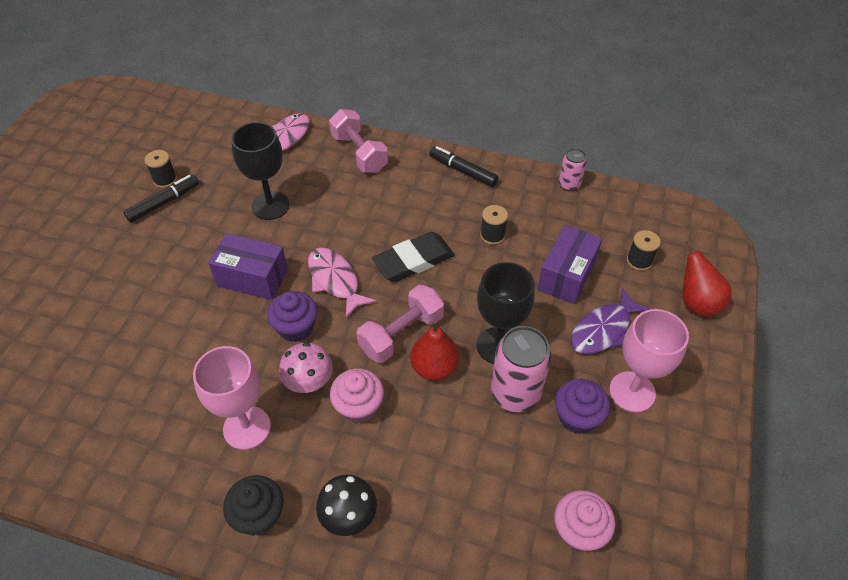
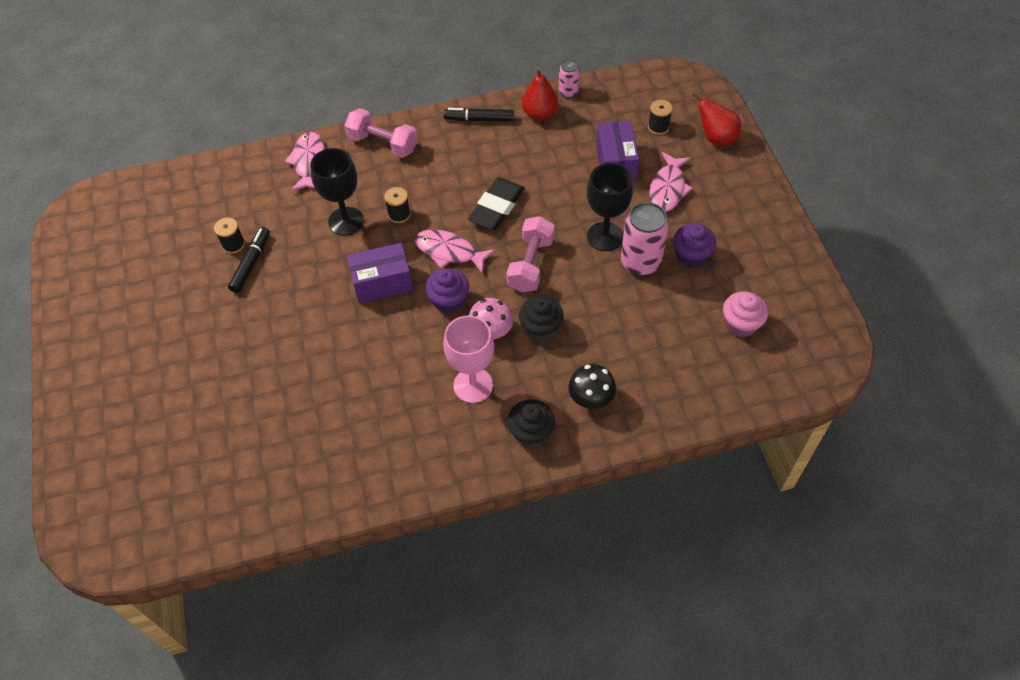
camera: 30 degrees left, 5 degrees up
(359, 406) = (541, 328): pink cupcake -> black cupcake
(434, 368) = (572, 274): red pear -> red pear (539, 114)
(492, 235) = (540, 159): black spool -> black spool (399, 214)
(603, 330) = (668, 189): purple fish -> pink fish
(632, 392) = (714, 220): pink goblet -> none

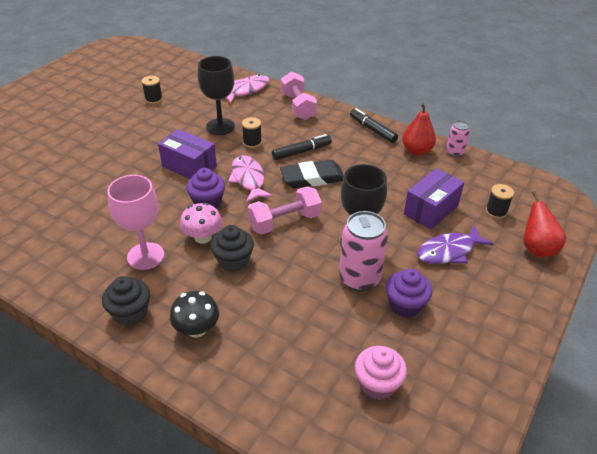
camera: 45 degrees right, 15 degrees down
(251, 263) = (147, 112): black marker -> black marker (302, 152)
(668, 189) = (449, 251): pink fish -> purple fish

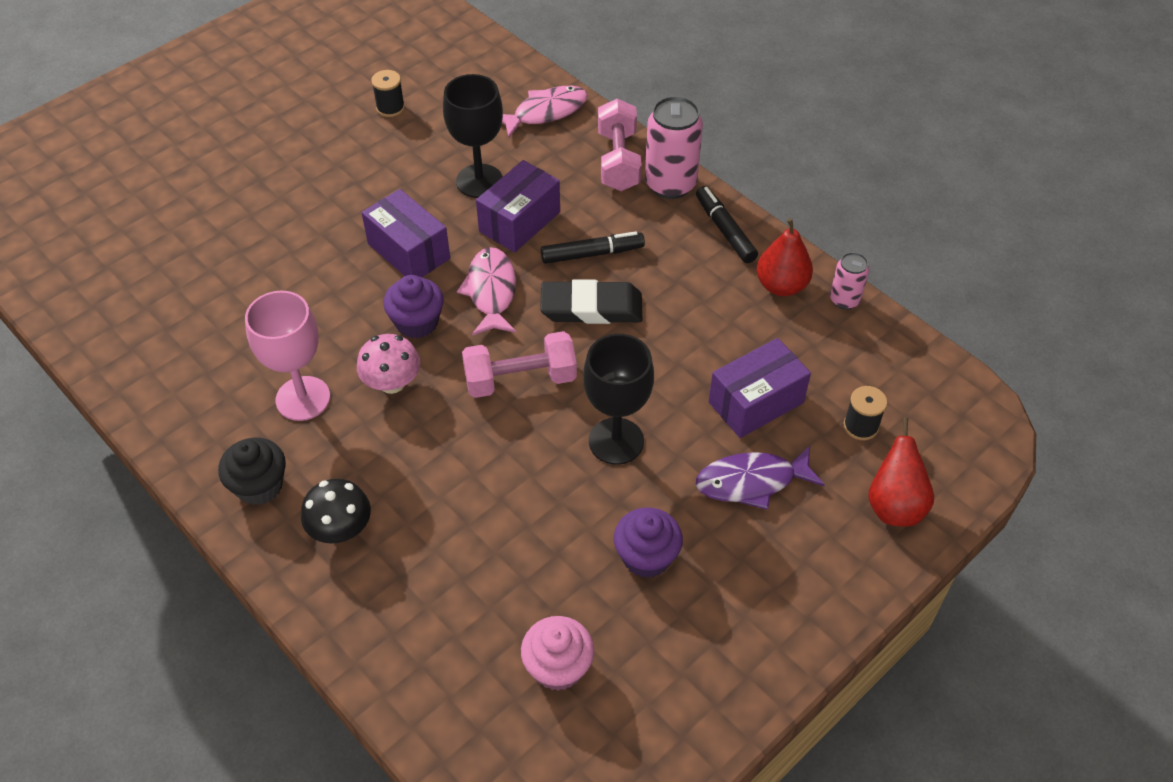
camera: 15 degrees right, 10 degrees up
(233, 261) = (424, 431): black cupcake -> none
(252, 142) = (519, 222): black spool -> purple box
(359, 279) = (596, 499): pink can -> pink can (670, 184)

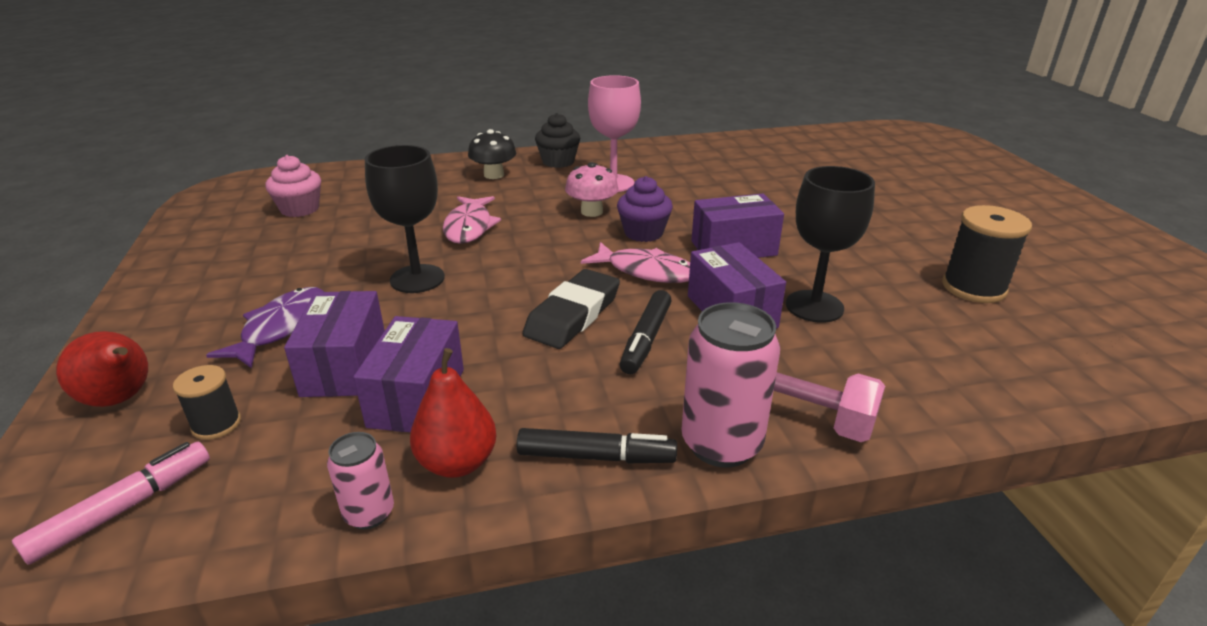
camera: 120 degrees right, 20 degrees down
(390, 108) = (973, 287): black spool -> black spool, size x1.73
(520, 379) = (532, 257): pink dumbbell -> none
(546, 112) = (933, 389): pink fish -> pink fish (469, 227)
(646, 557) = (309, 258): purple cupcake -> none
(749, 339) = (417, 397): none -> purple box
(942, 409) = (124, 509): none -> pink marker

